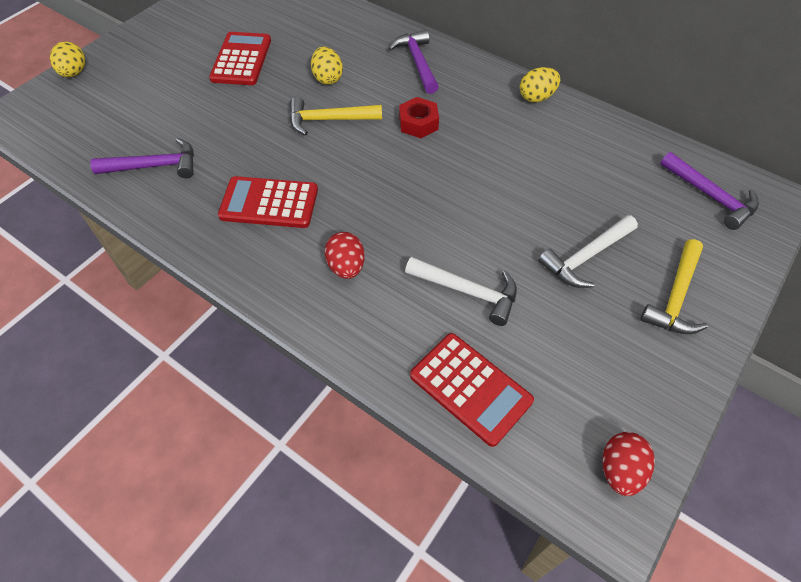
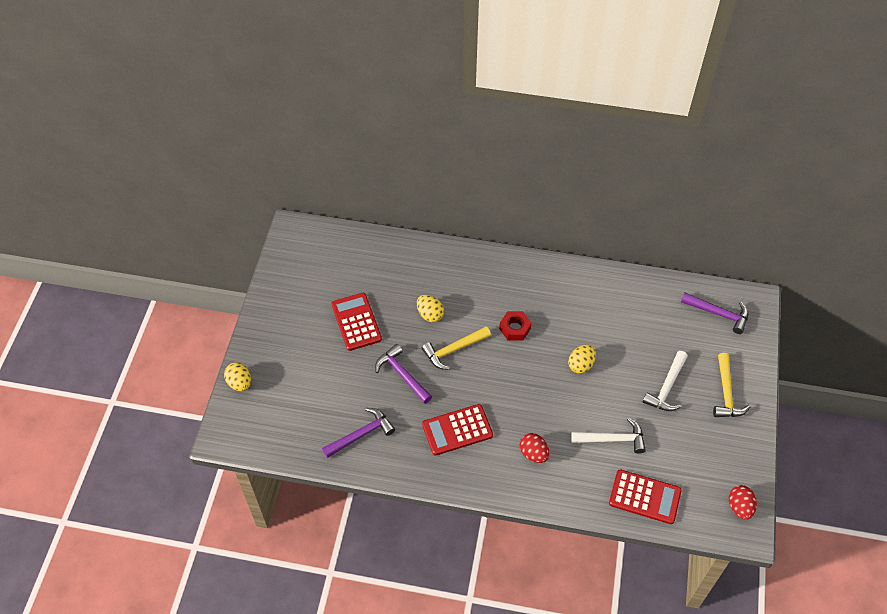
camera: 25 degrees left, 0 degrees up
(417, 62) = (483, 276): purple hammer -> purple hammer (402, 374)
(536, 97) = (580, 276): yellow egg -> yellow egg (581, 365)

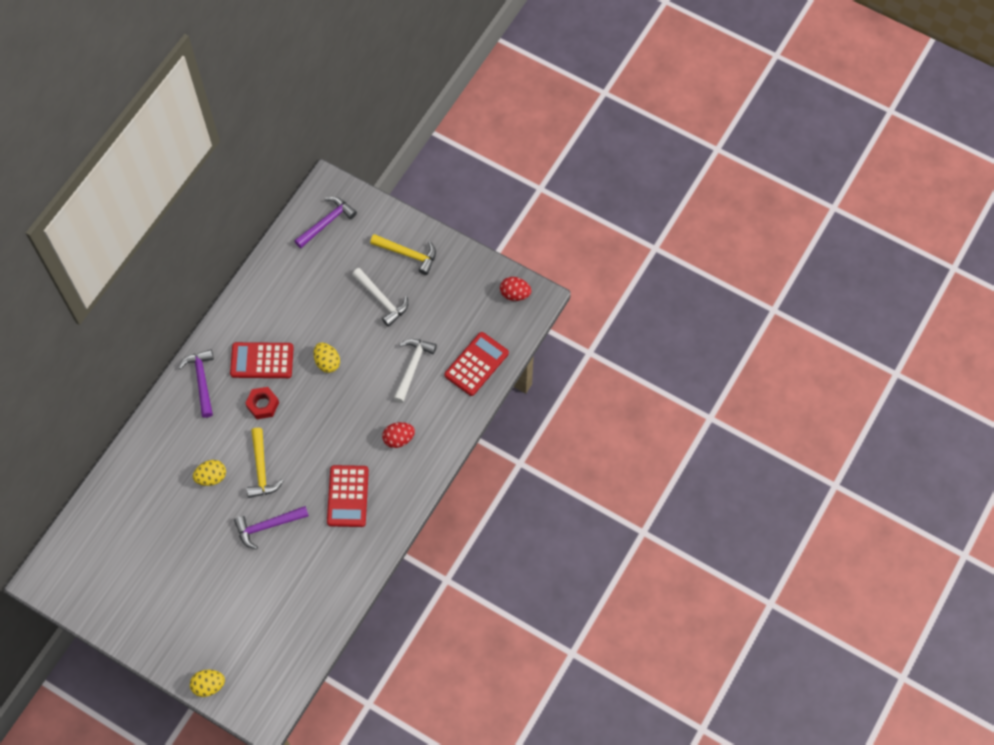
camera: 70 degrees left, 10 degrees up
(356, 322) = (188, 550): red calculator -> red calculator (262, 360)
(361, 434) = (316, 584): purple hammer -> purple hammer (201, 380)

